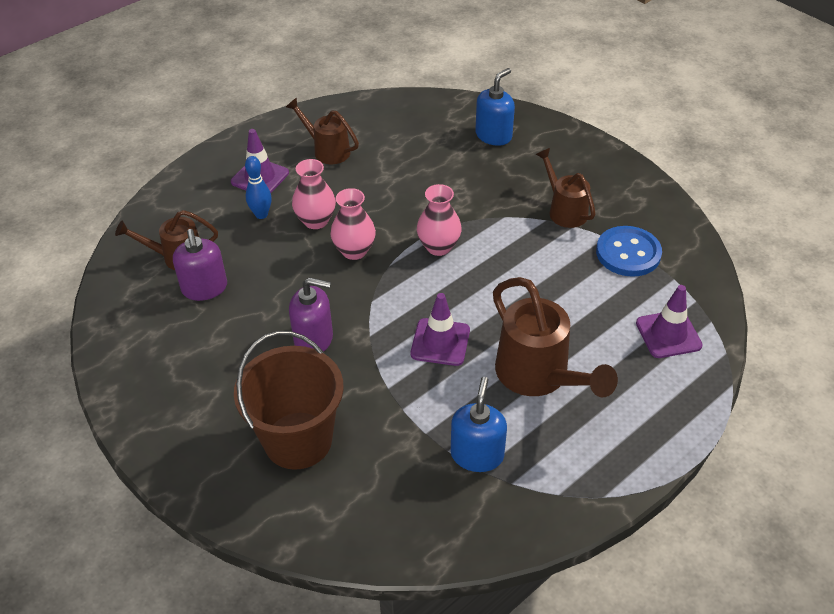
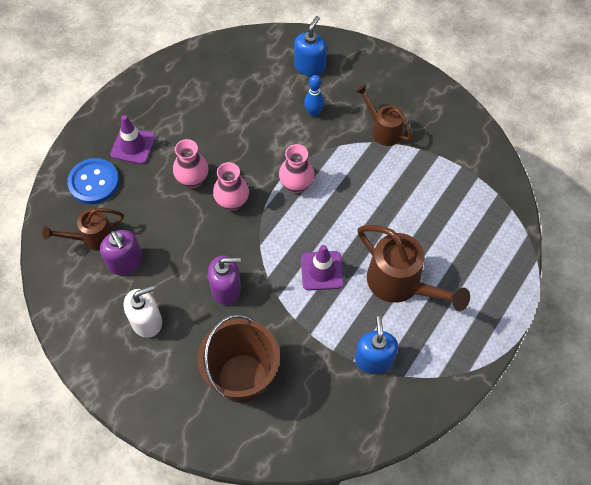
camera: 15 degrees left, 15 degrees up
(204, 354) = (147, 321): none -> white soap dispenser
(261, 214) = (147, 182): blue bowling pin -> blue bowling pin (313, 113)
(327, 150) = (179, 107): brown watering can -> none
(628, 253) = (440, 160): blue button -> blue button (94, 182)
(668, 334) = (484, 227): purple traffic cone -> none

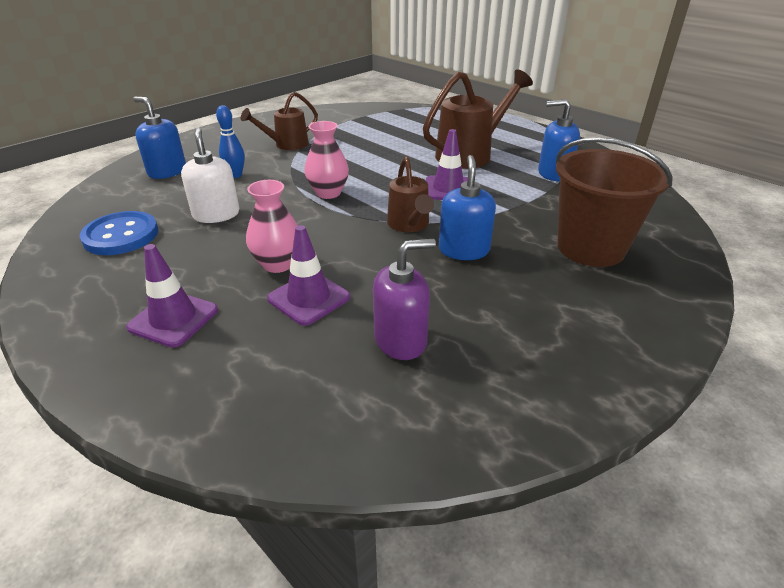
camera: 80 degrees left, 25 degrees down
(93, 237) = (339, 379): brown watering can -> brown watering can (409, 225)
(94, 182) = (218, 372): blue button -> blue button (121, 235)
(147, 321) = (511, 323): white soap dispenser -> white soap dispenser (216, 214)
(159, 206) = (309, 298): none -> purple traffic cone
(226, 289) = (464, 250): purple soap dispenser -> blue soap dispenser
(232, 202) = (332, 236): pink vase -> none

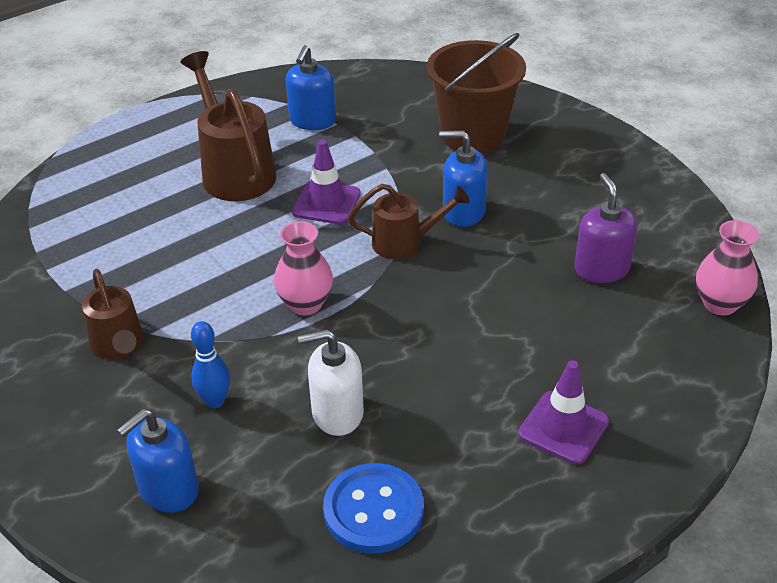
camera: 80 degrees left, 5 degrees up
(278, 264) = (469, 349): pink vase -> pink vase (720, 304)
(309, 298) = (535, 325): purple traffic cone -> none

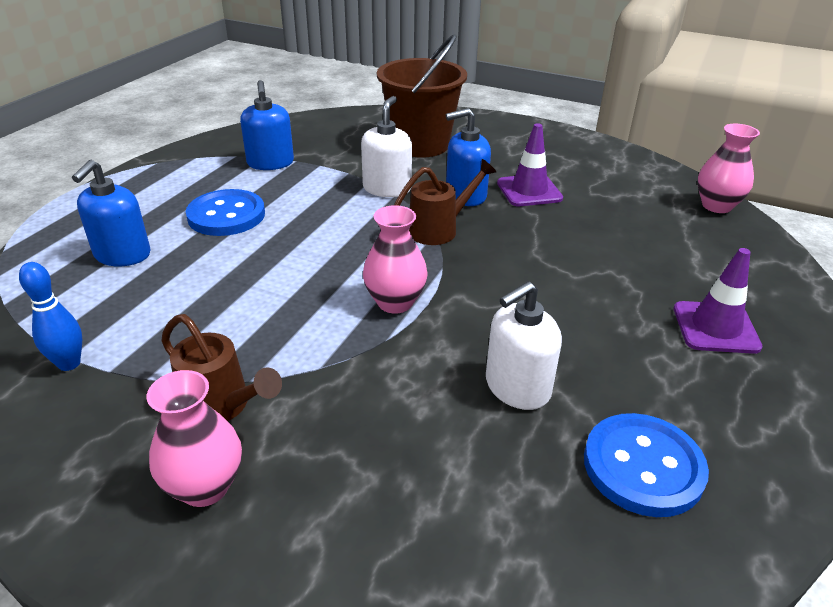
camera: 30 degrees left, 5 degrees down
(72, 399) = (205, 487): none -> pink vase
(168, 489) = (410, 542): blue soap dispenser -> blue soap dispenser (122, 255)
(215, 401) = (382, 423): blue bowling pin -> blue bowling pin (69, 364)
(234, 171) = (226, 215): brown watering can -> blue button
(326, 203) = (339, 218): purple traffic cone -> purple traffic cone (529, 191)
(395, 181) = (387, 188): none -> white soap dispenser
(601, 269) = (611, 206): purple soap dispenser -> none

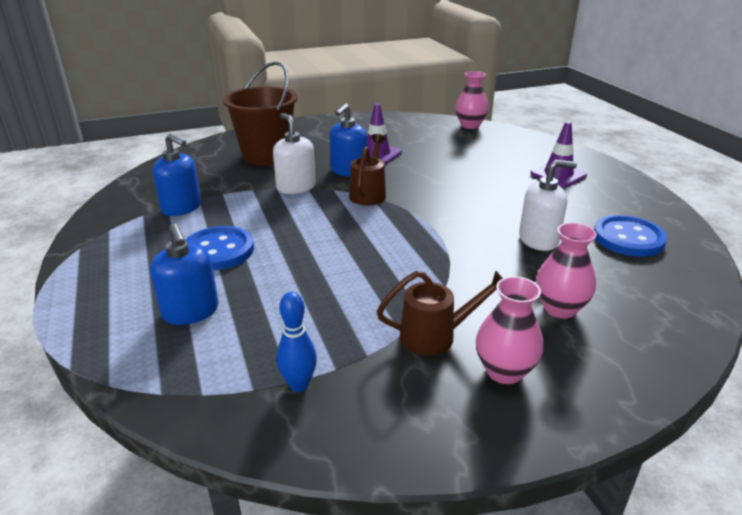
camera: 45 degrees left, 5 degrees down
(395, 302) = (418, 238): pink vase -> pink vase (559, 308)
(517, 387) = (538, 240): white soap dispenser -> white soap dispenser turned 105 degrees counterclockwise

